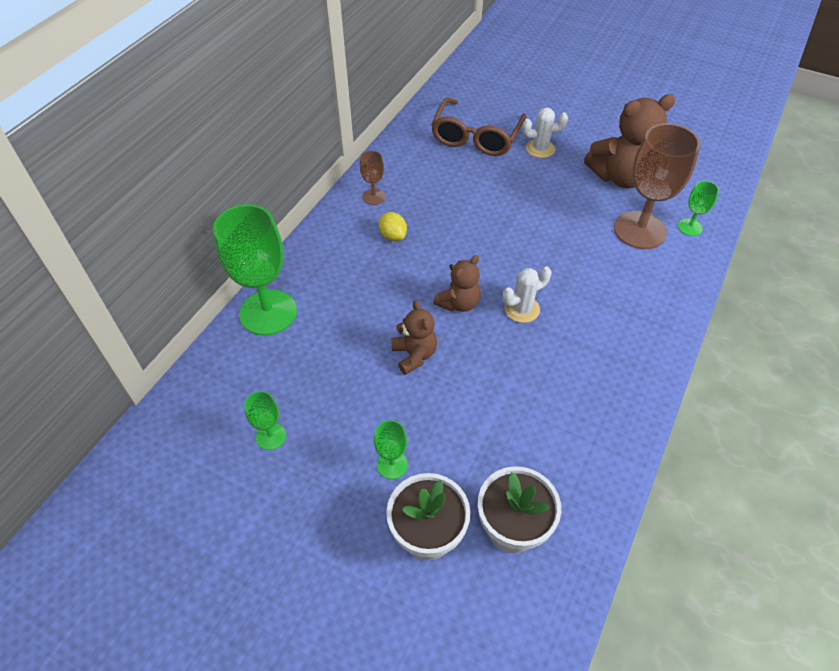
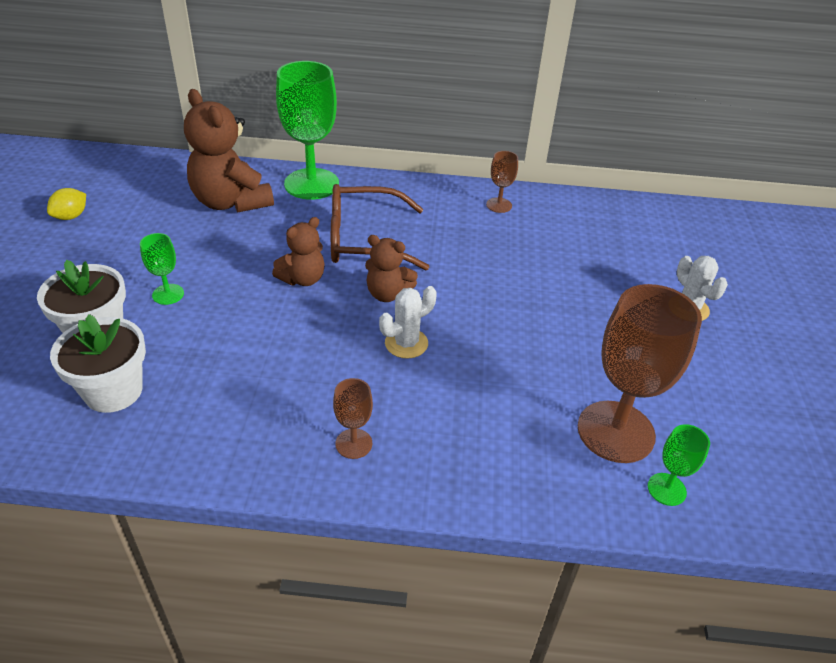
camera: 65 degrees right, 10 degrees down
(271, 436) = (179, 220): green goblet -> none
(393, 236) = (453, 229): yellow lemon -> yellow lemon (71, 216)
(476, 137) = (657, 253): brown glasses -> brown glasses (364, 240)
(522, 309) = (406, 343): white cactus -> white cactus turned 75 degrees counterclockwise
(616, 370) = (353, 443): none -> brown goblet
(621, 177) = (706, 395): brown teddy bear -> brown teddy bear (231, 202)

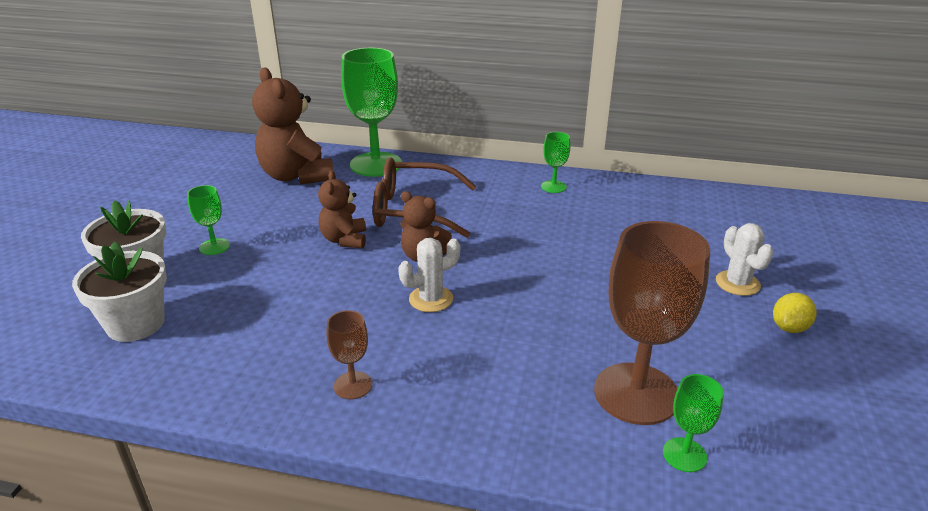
camera: 10 degrees right, 10 degrees down
(71, 216) = (150, 183): yellow lemon -> yellow lemon (789, 327)
(303, 279) = (344, 240): brown teddy bear -> brown teddy bear turned 120 degrees clockwise
(499, 205) = (553, 187): brown goblet -> green goblet

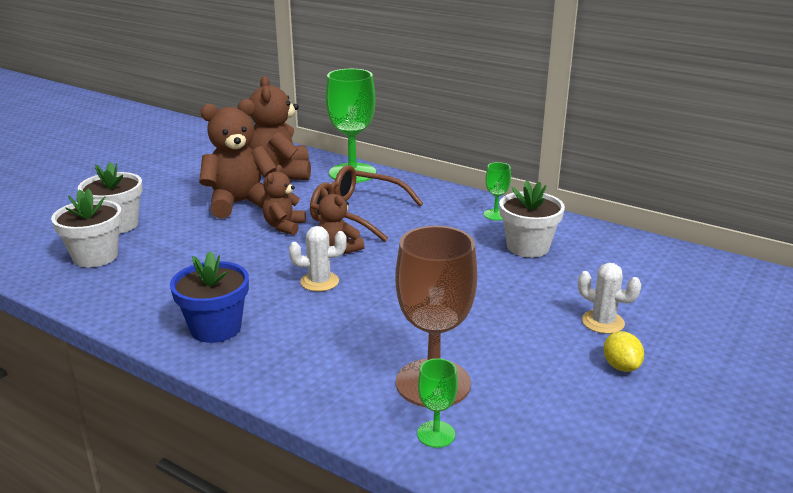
camera: 20 degrees right, 5 degrees down
(214, 247) = (183, 214): green goblet -> none
(273, 221) = (239, 203): none -> brown teddy bear
(353, 385) = (216, 328): brown goblet -> blue flower pot
(609, 216) = (528, 247): none -> white flower pot
(737, 283) = (603, 322): white cactus -> white cactus turned 60 degrees counterclockwise
(789, 327) = (621, 366): yellow lemon -> yellow lemon turned 75 degrees counterclockwise

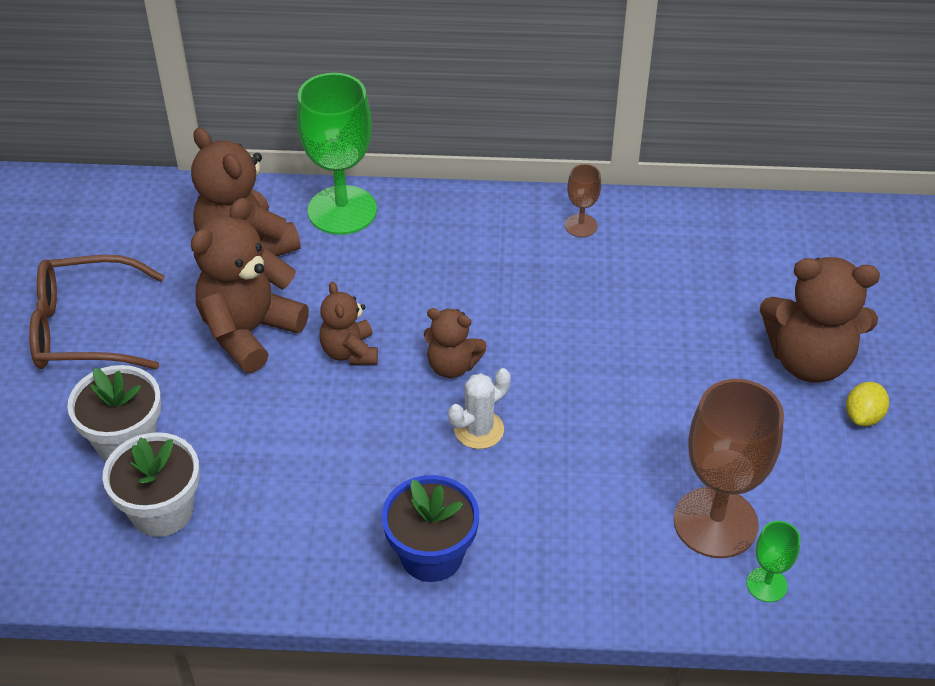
camera: 30 degrees left, 20 degrees up
(356, 214) = (417, 291): brown glasses -> brown glasses (85, 329)
(495, 215) = (581, 225): green goblet -> brown goblet
(528, 247) = (657, 271): white flower pot -> none
(603, 322) = (809, 360): white cactus -> brown teddy bear
(621, 366) = (863, 416): yellow lemon -> yellow lemon turned 75 degrees clockwise

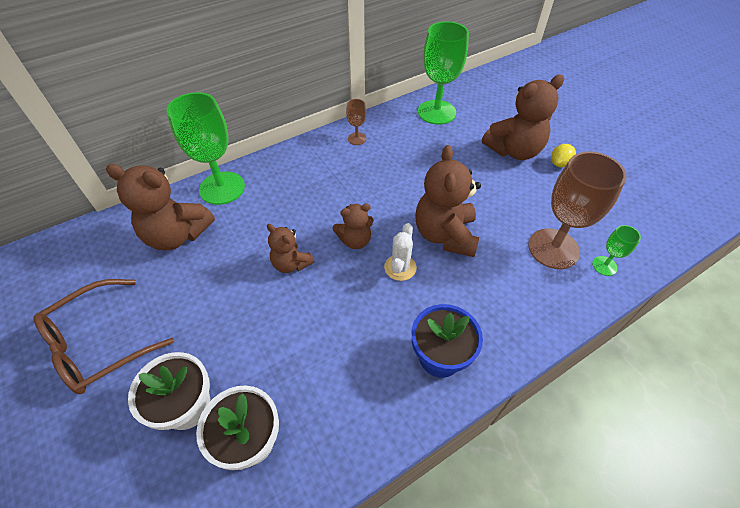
camera: 35 degrees left, 5 degrees up
(249, 331) = (219, 284): brown teddy bear -> brown teddy bear (445, 235)
(744, 241) = (436, 112): none -> green goblet
(863, 416) = (559, 164): yellow lemon -> yellow lemon turned 45 degrees clockwise

